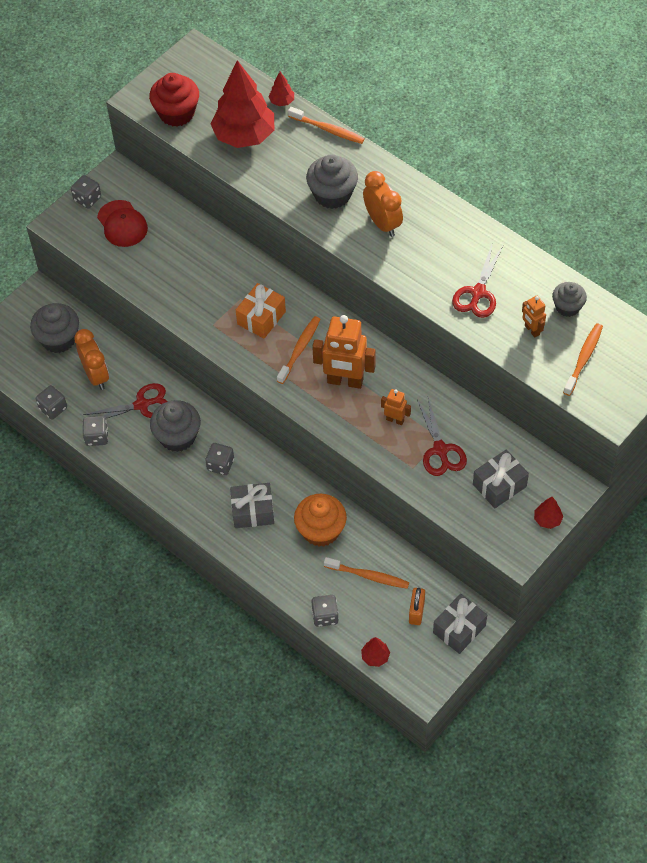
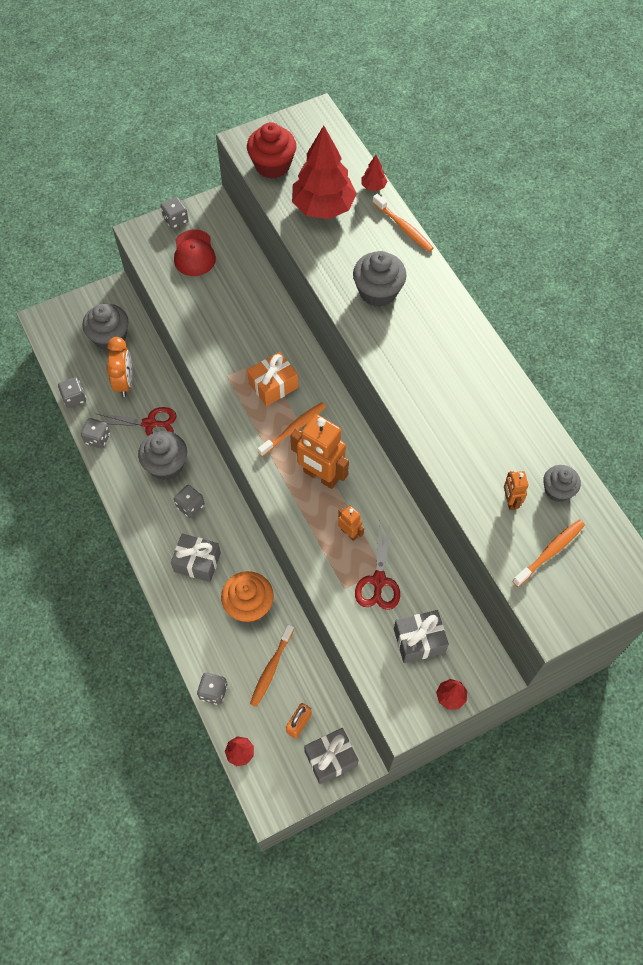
camera: 20 degrees right, 5 degrees up
(368, 576) = (271, 668): orange toothbrush -> orange toothbrush turned 75 degrees clockwise
(382, 223) = (412, 337): orange clock -> none
(478, 293) = (473, 442): red scissors -> none

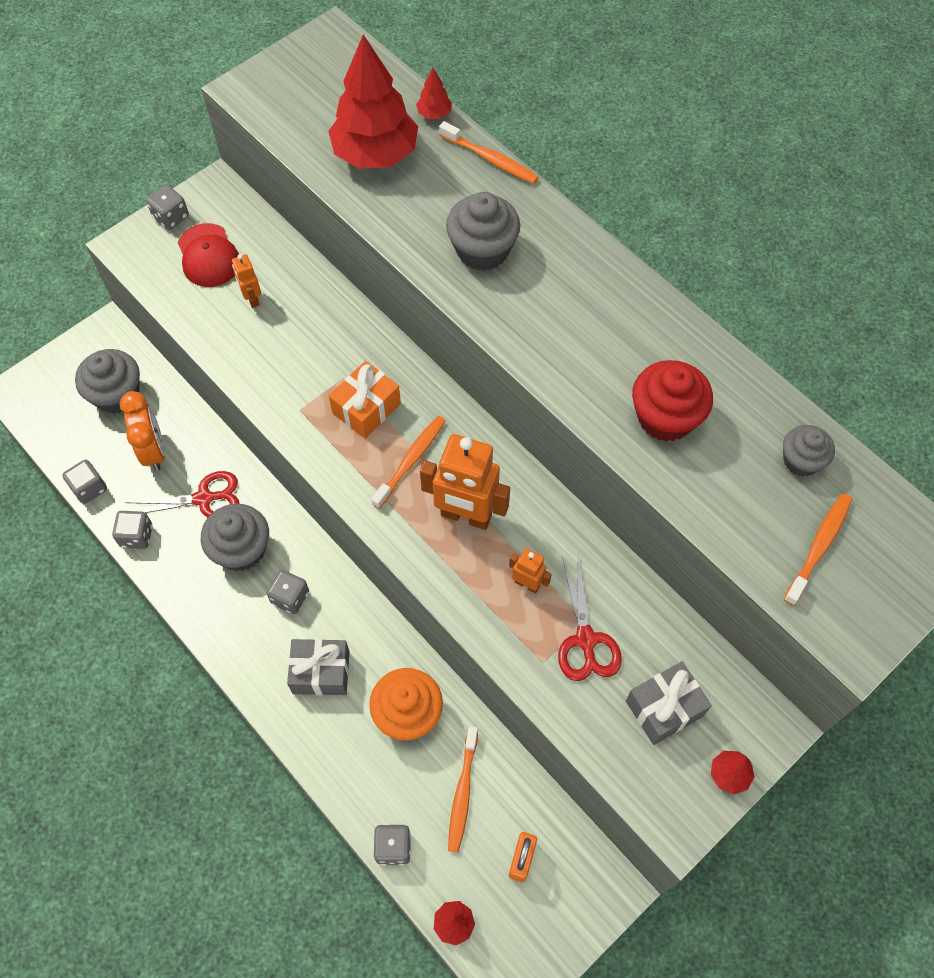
camera: 15 degrees left, 0 degrees up
(272, 165) = (291, 113): red cupcake -> red cupcake (665, 417)
(330, 758) = (578, 896): grey gift -> none
(510, 501) = (744, 490): orange robot -> orange robot (252, 299)

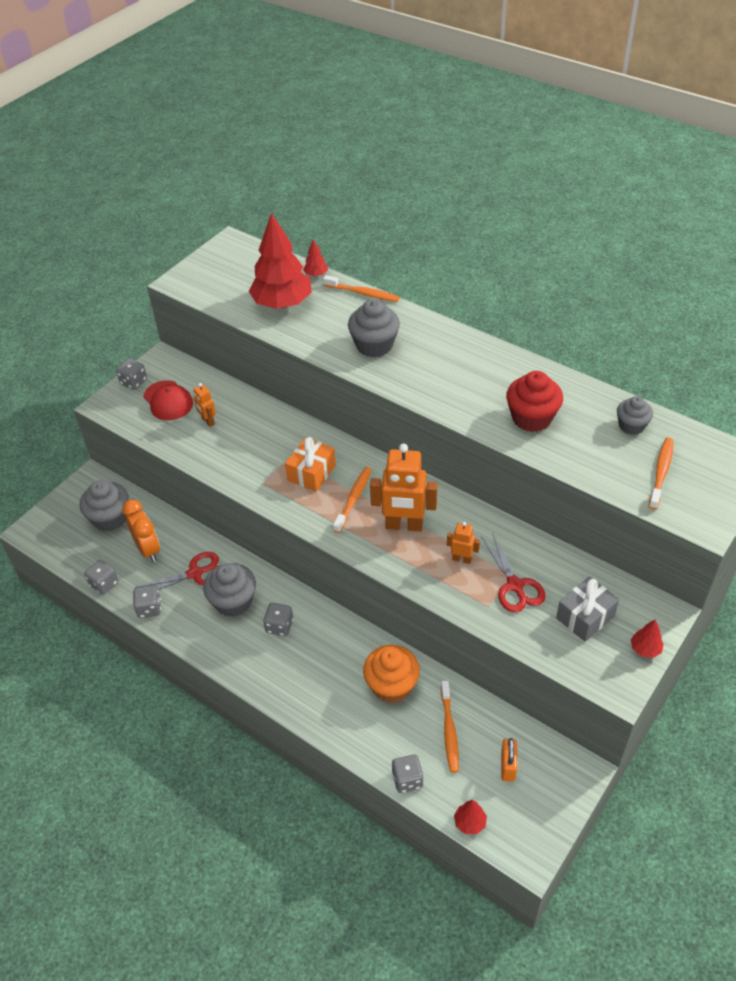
camera: 10 degrees left, 15 degrees down
(321, 672) = (317, 671): grey gift -> none

